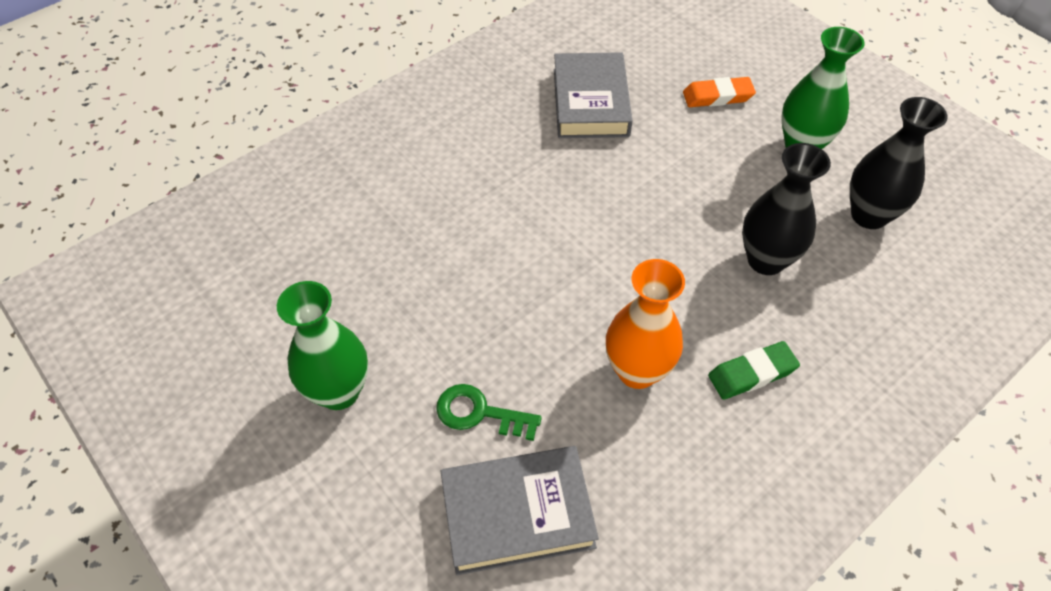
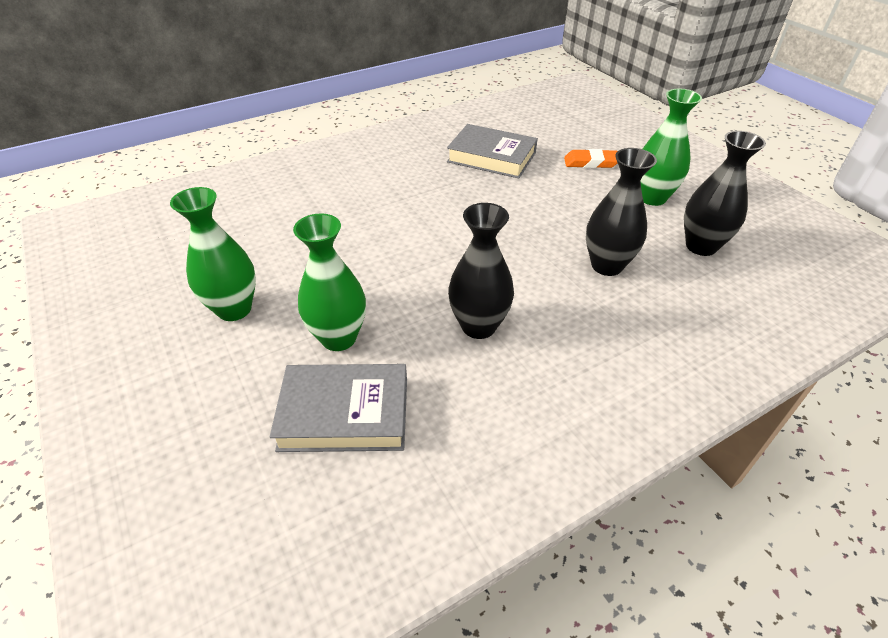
camera: 10 degrees right, 10 degrees down
(479, 413) = (339, 338): green key -> green vase
(591, 102) = (491, 157): grey book -> grey book turned 75 degrees counterclockwise
(637, 371) = (478, 326): orange vase -> black vase
(752, 373) = (577, 340): green eraser -> none

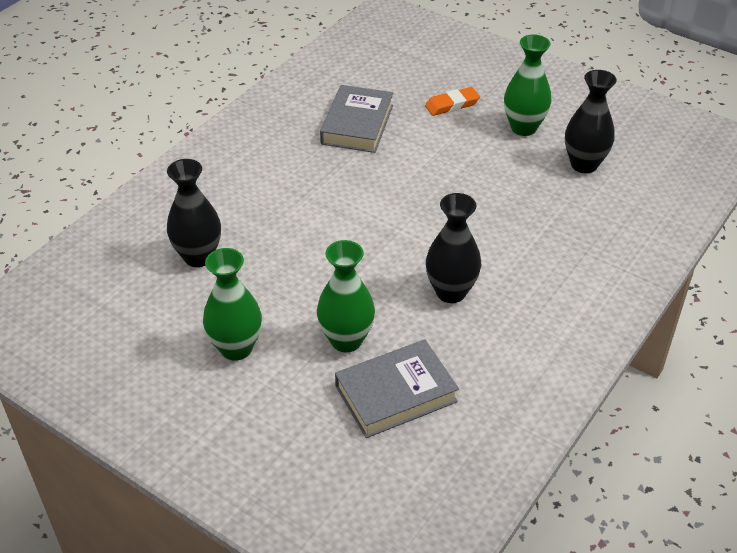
camera: 25 degrees left, 0 degrees up
(491, 157) = (357, 124): grey book -> grey book turned 75 degrees counterclockwise
(606, 265) = (520, 206): black vase -> black vase (198, 257)

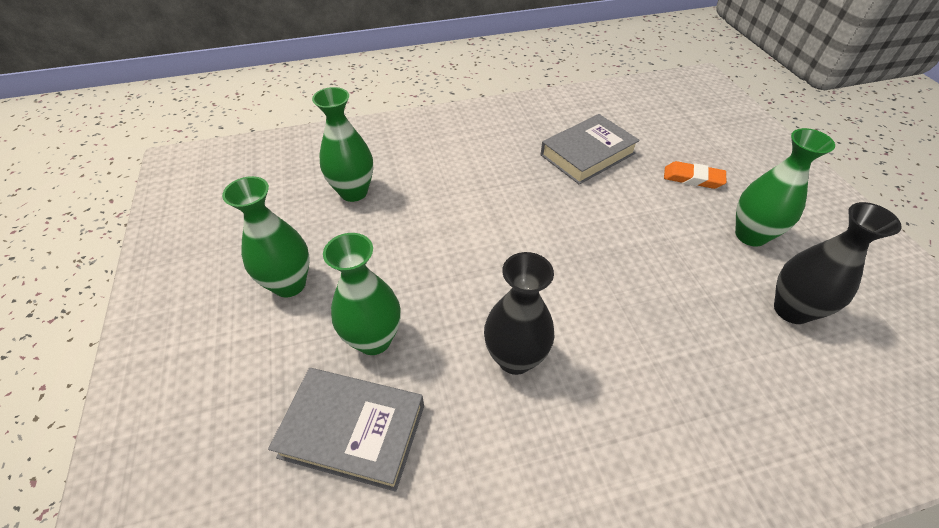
camera: 40 degrees right, 5 degrees up
(198, 257) = (353, 192): black vase -> green vase

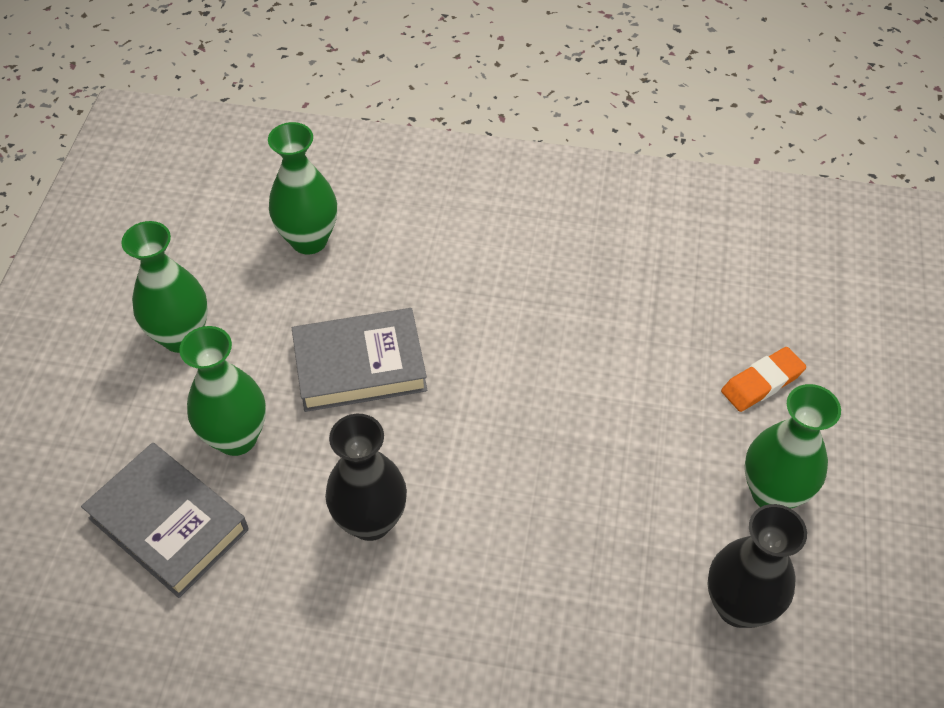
camera: 25 degrees right, 5 degrees up
(587, 154) = (642, 291): grey book -> grey book (360, 365)
(692, 178) = (762, 383): orange eraser -> orange eraser turned 75 degrees counterclockwise

